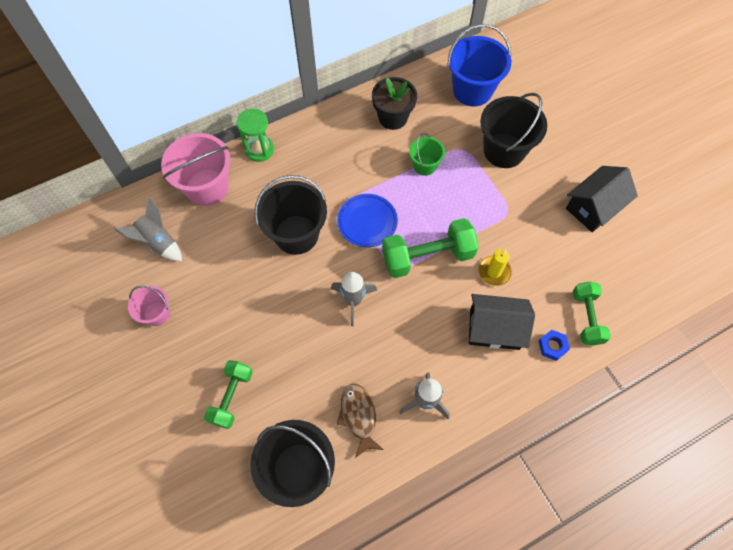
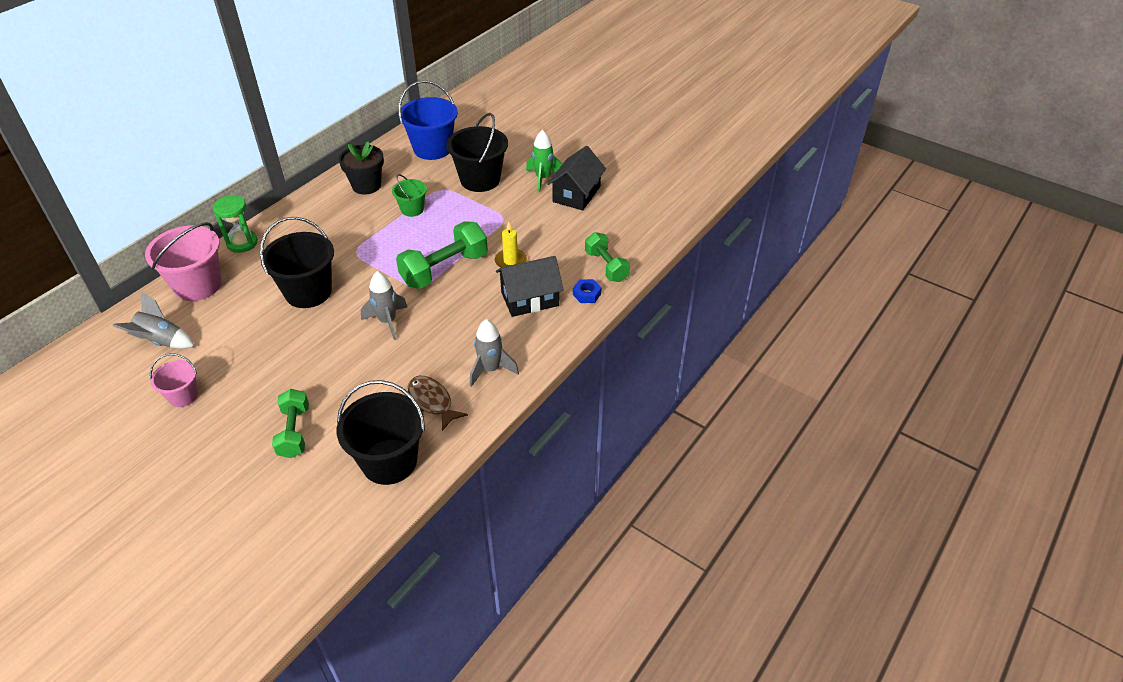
camera: 25 degrees left, 20 degrees down
(367, 222) = (375, 263): blue plate -> none
(568, 172) = (543, 178): none -> green rocket

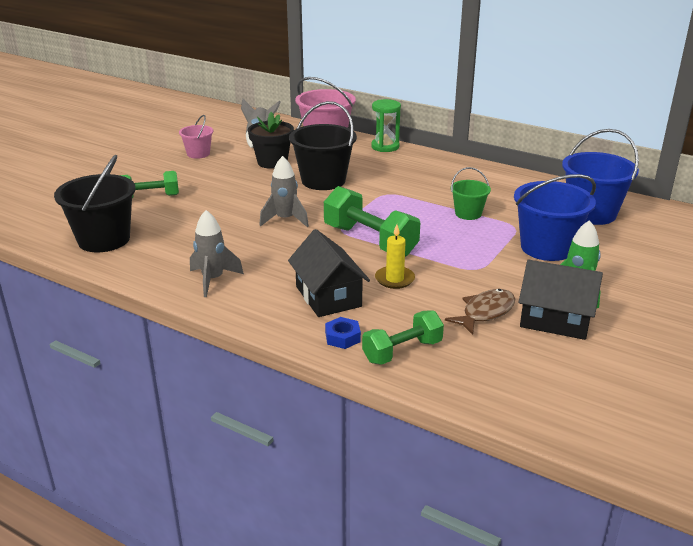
camera: 85 degrees right, 15 degrees down
(366, 185) = (498, 186): black flower pot -> black flower pot (272, 162)
(432, 402) = (172, 252): brown fish -> brown fish (485, 312)
(480, 180) = (546, 248): black bucket -> blue bucket

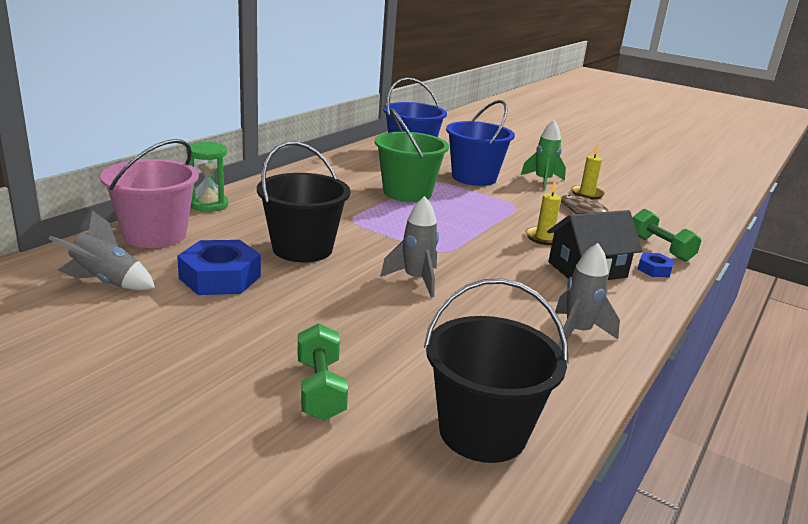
camera: 90 degrees left, 5 degrees down
(198, 154) = (140, 340): pink bucket -> none
(272, 162) = (220, 277): black flower pot -> blue nut
(370, 241) = (468, 240): green dumbbell -> none
(468, 213) = (407, 193): green bucket -> green bucket, size x1.82
(555, 320) = (586, 194): black house -> yellow candle

